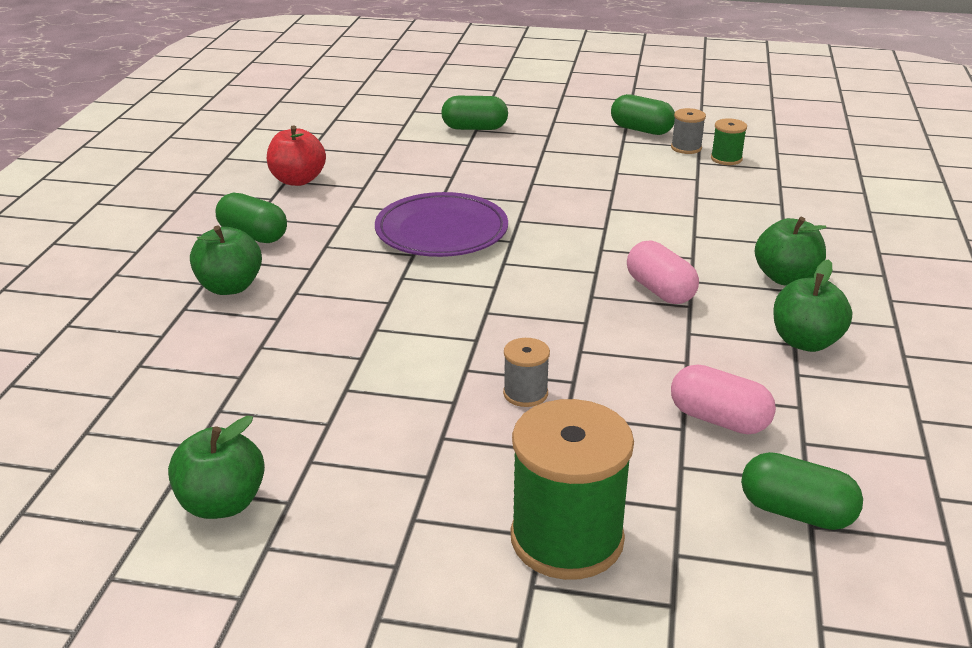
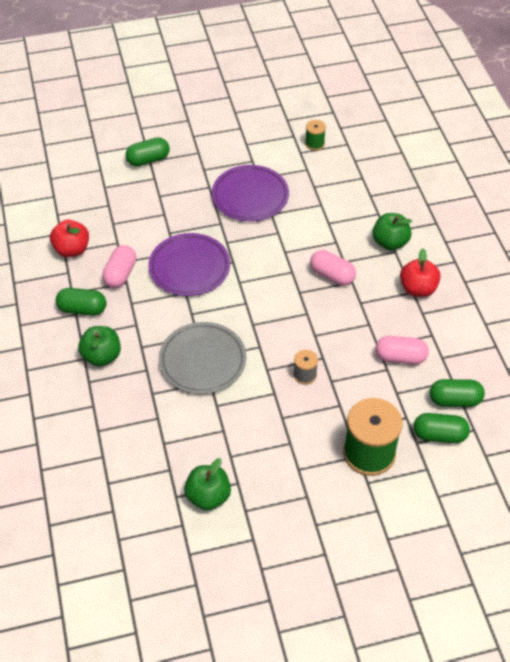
camera: 25 degrees left, 20 degrees up
(338, 215) = (120, 274): none -> pink capsule
(371, 331) = (202, 361): none -> grey plate
(590, 186) = (250, 196): none -> purple plate
(641, 130) = (252, 129): green capsule -> green capsule (439, 435)
(686, 148) = (287, 140): grey spool -> none
(805, 342) = (417, 289): green apple -> red apple

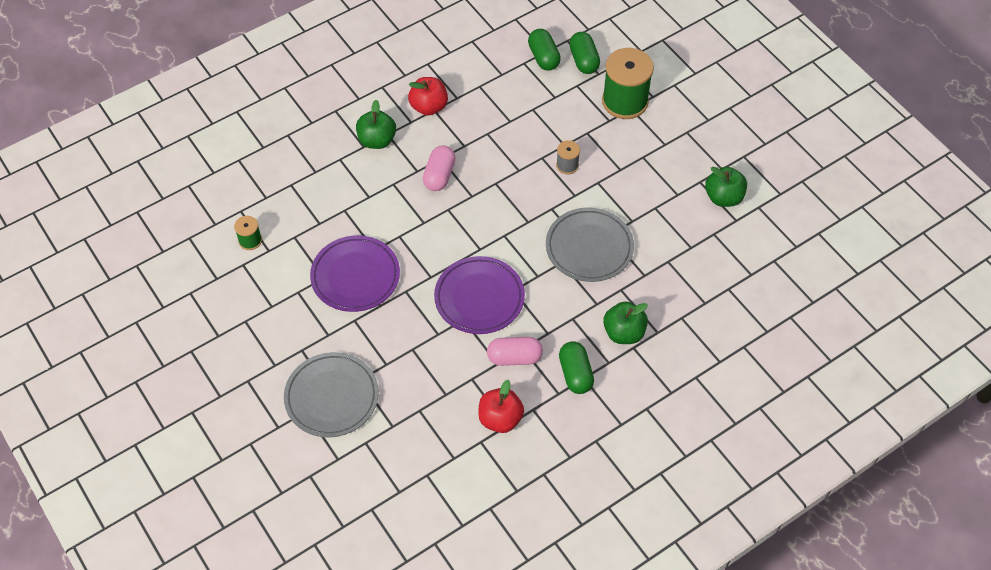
camera: 110 degrees left, 5 degrees up
(148, 160) = (332, 397): green capsule -> grey plate
(400, 357) = (515, 102): pink capsule -> none

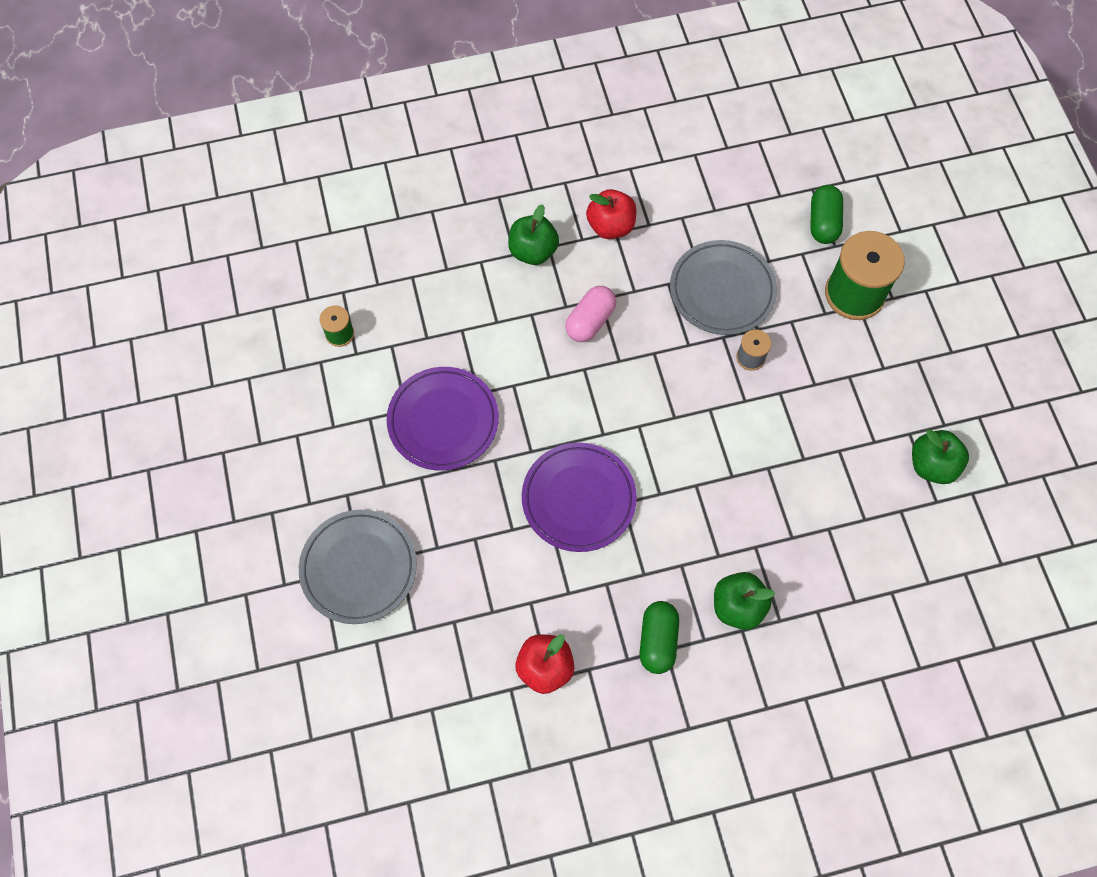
camera: 20 degrees right, 10 degrees up
(514, 358) = (592, 593): pink capsule -> none
(543, 57) = (774, 203): green capsule -> none
(589, 247) = (737, 477): grey plate -> grey plate (722, 290)

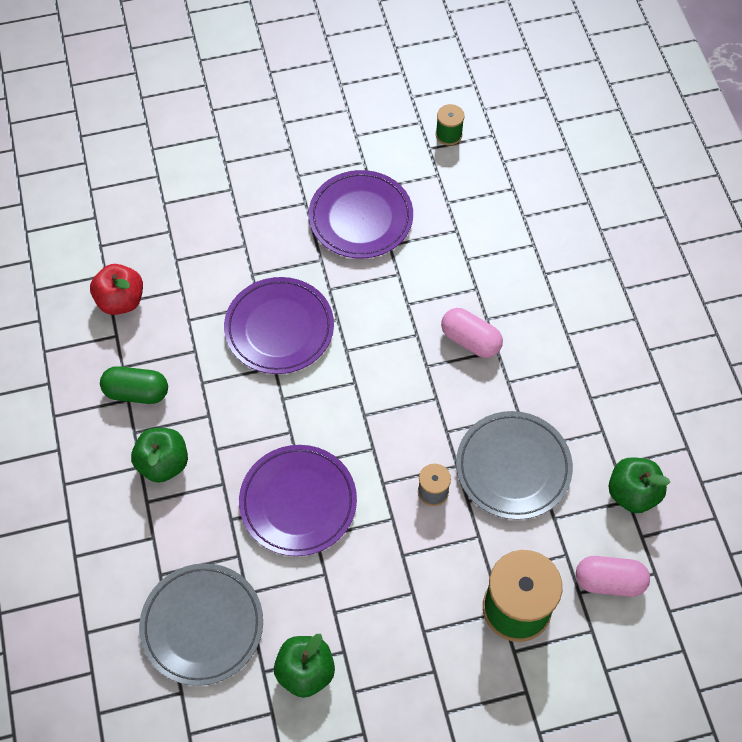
camera: 90 degrees right, 5 degrees down
(359, 568) = (222, 160): grey plate -> grey plate (202, 625)
(533, 251) = (549, 289): green apple -> green apple (632, 493)
(610, 226) = (585, 361): red apple -> none
(770, 475) = (298, 502): none -> purple plate
(823, 222) = (609, 581): green capsule -> pink capsule

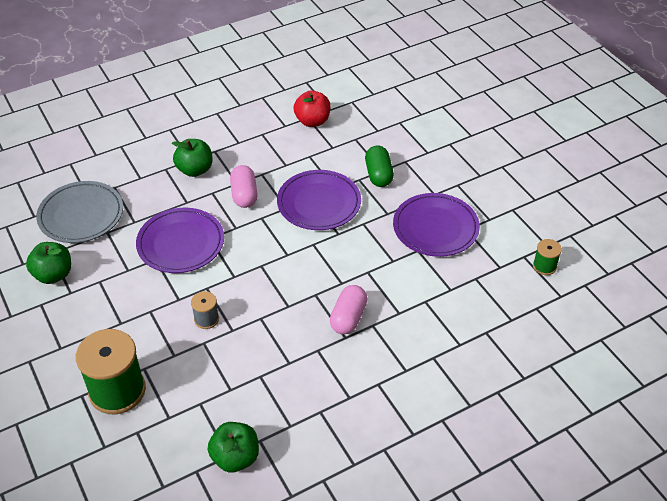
camera: 75 degrees right, 15 degrees down
(136, 392) = (245, 145): green capsule -> green capsule (378, 175)
(513, 467) = (239, 367): grey plate -> none
(609, 581) = (150, 452): pink capsule -> pink capsule (244, 195)

